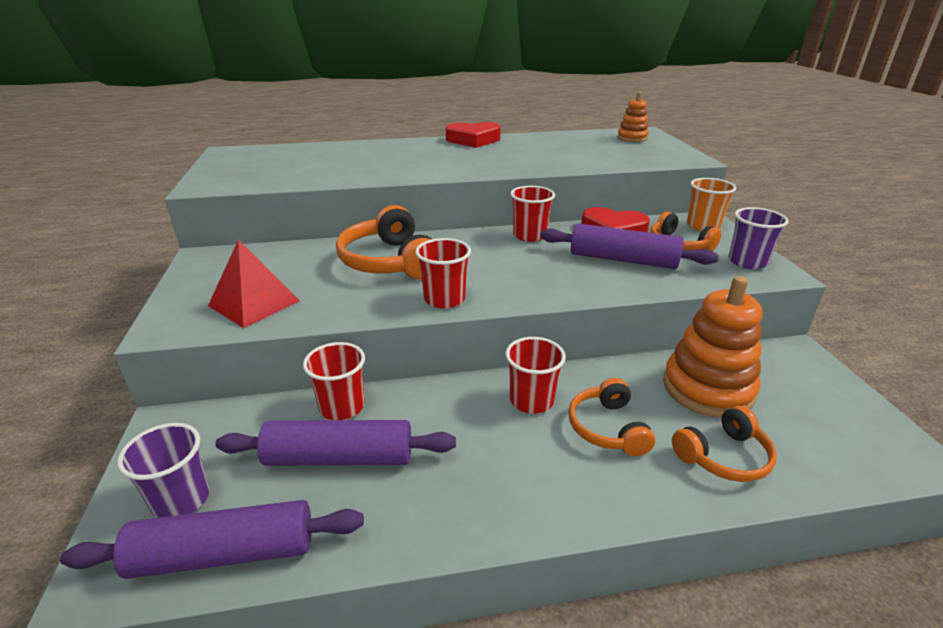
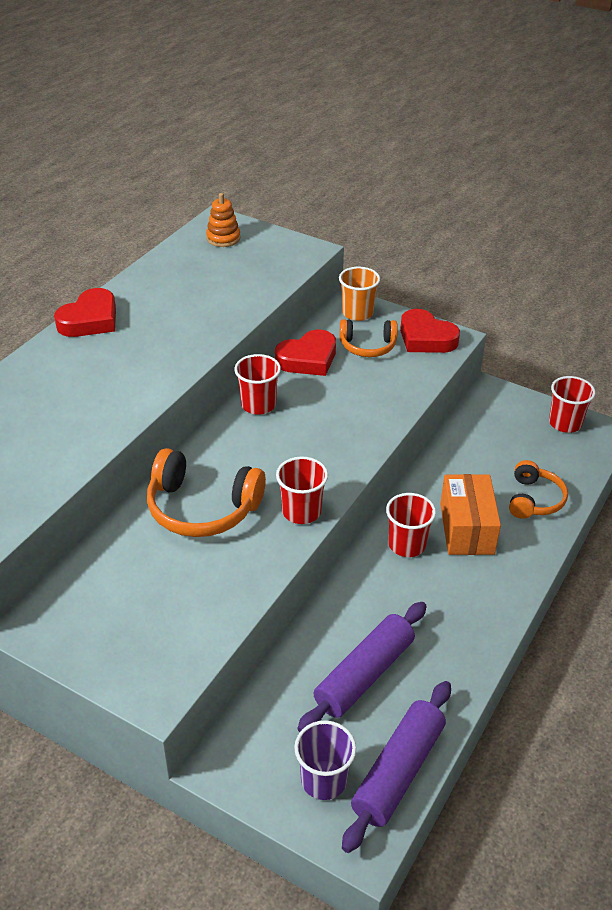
camera: 50 degrees left, 10 degrees up
(254, 303) = (177, 623): red pyramid -> none
(342, 407) = (309, 647): red cup -> red cup (565, 423)
(607, 428) = (466, 528): orange headphones -> orange box
(623, 259) = (354, 387): purple rolling pin -> none
(707, 388) = (480, 458): orange stacking toy -> none
(747, 262) = (426, 338): purple cup -> red heart

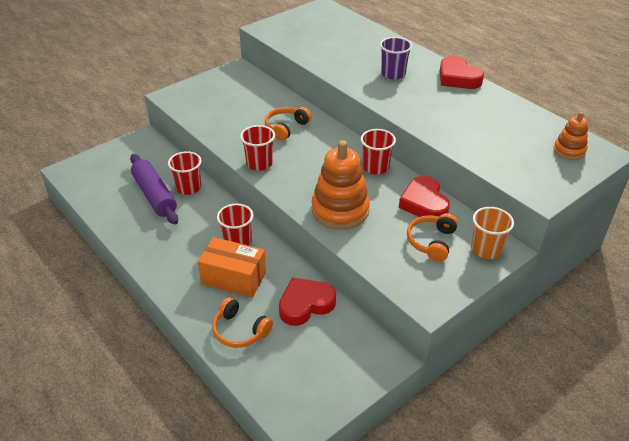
camera: 110 degrees right, 0 degrees up
(202, 508) = (286, 128): orange headphones -> orange headphones, size x0.63
(323, 780) = (108, 166): purple cup -> purple cup (393, 74)
(356, 417) = (340, 210): none -> orange stacking toy
(398, 771) = (90, 191): purple rolling pin -> none
(426, 338) = (433, 284): red heart -> red heart (305, 304)
(565, 423) = (321, 398): red cup -> red cup (188, 187)

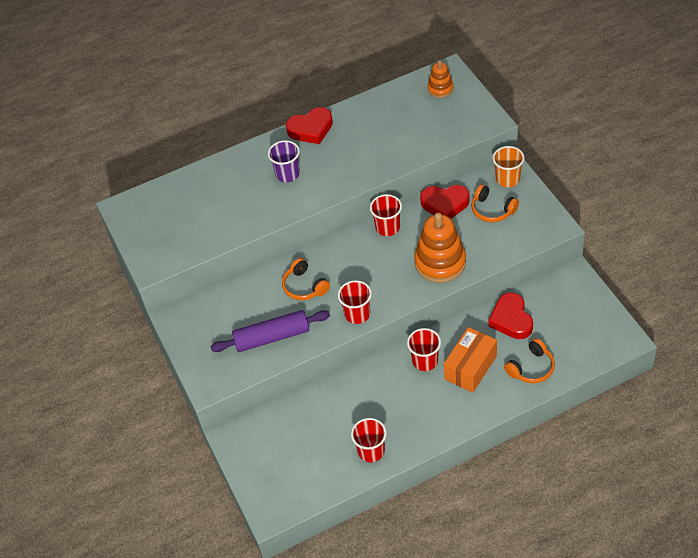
camera: 70 degrees left, 10 degrees up
(155, 195) = (338, 427): purple rolling pin -> purple rolling pin (272, 337)
(188, 187) = (334, 397): red cup -> red cup (371, 451)

